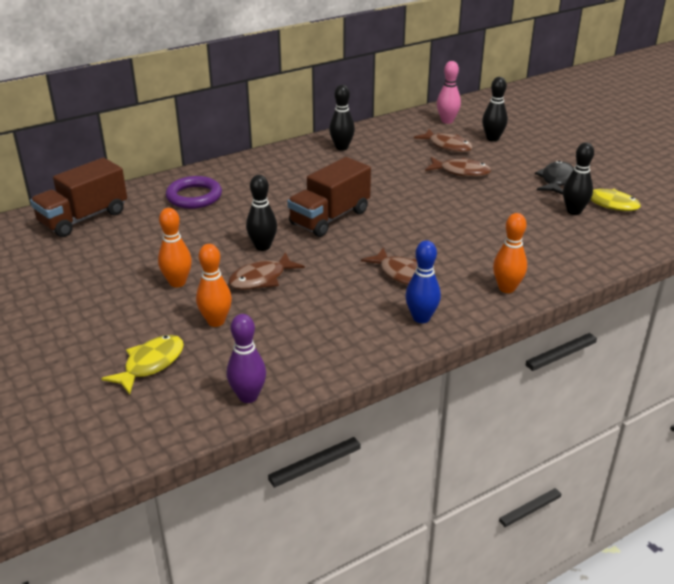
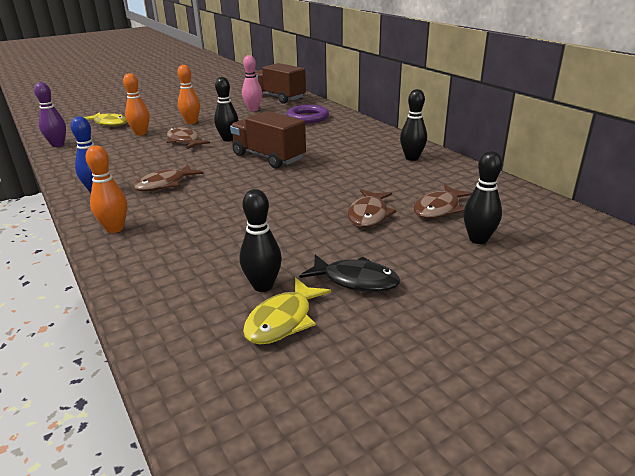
camera: 90 degrees right, 5 degrees down
(447, 121) = (519, 210): pink bowling pin -> pink bowling pin (253, 109)

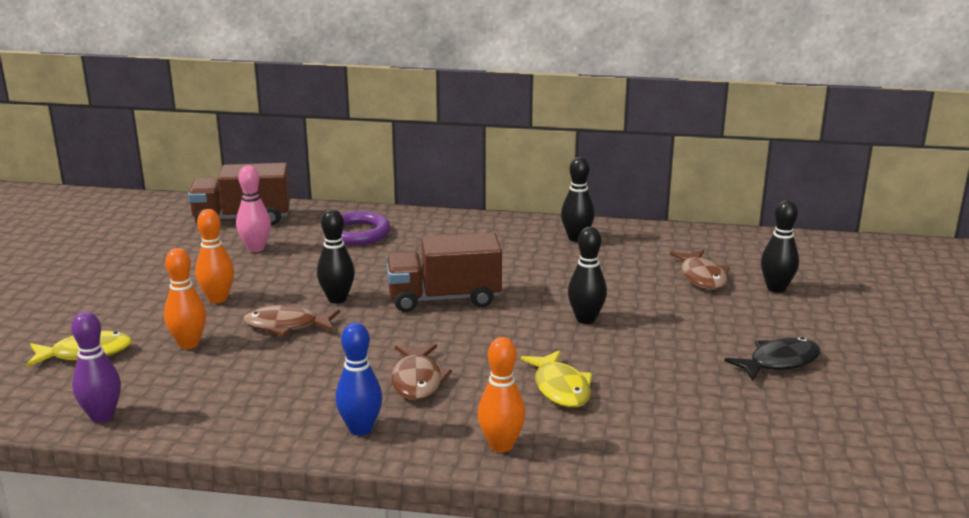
camera: 50 degrees left, 5 degrees down
(263, 286) = (738, 404): black bowling pin -> black bowling pin (586, 319)
(283, 320) = (804, 415): yellow fish -> yellow fish (560, 388)
(369, 215) = (669, 309): brown fish -> none

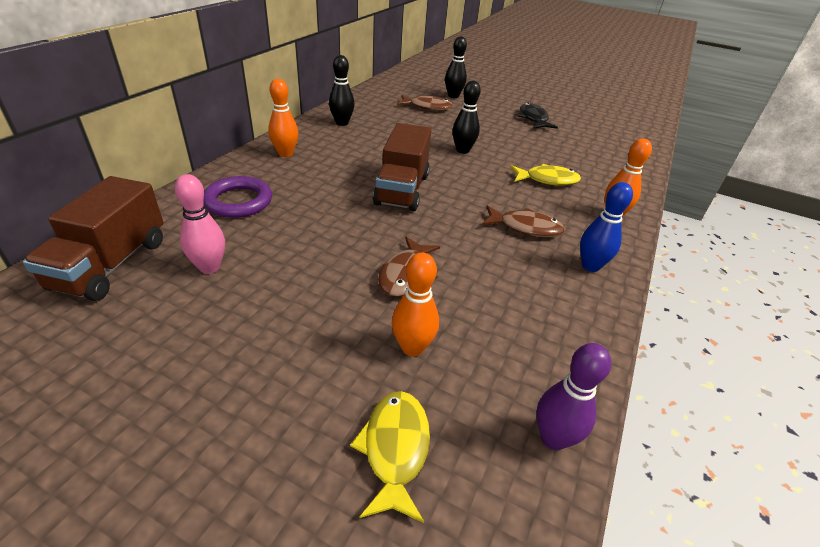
camera: 75 degrees left, 15 degrees up
(218, 299) = (317, 312): orange bowling pin -> orange bowling pin (285, 154)
(337, 299) = (369, 237): black bowling pin -> none

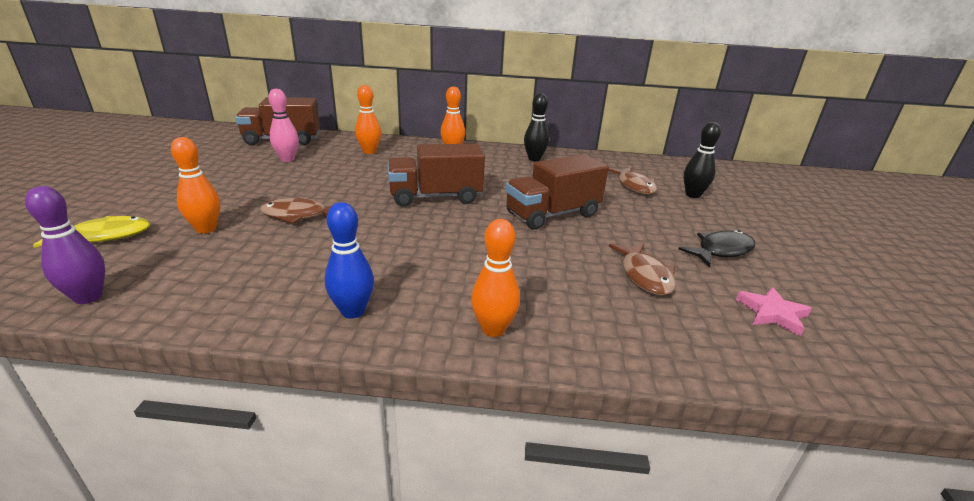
camera: 70 degrees right, 10 degrees down
(238, 201) = (369, 152): purple ring -> orange bowling pin
(462, 150) = (552, 214): black bowling pin -> brown truck
(525, 227) = (411, 264): brown fish -> brown fish (644, 276)
(547, 180) = (542, 271): yellow fish -> none
(600, 133) = (772, 313): none -> pink star

